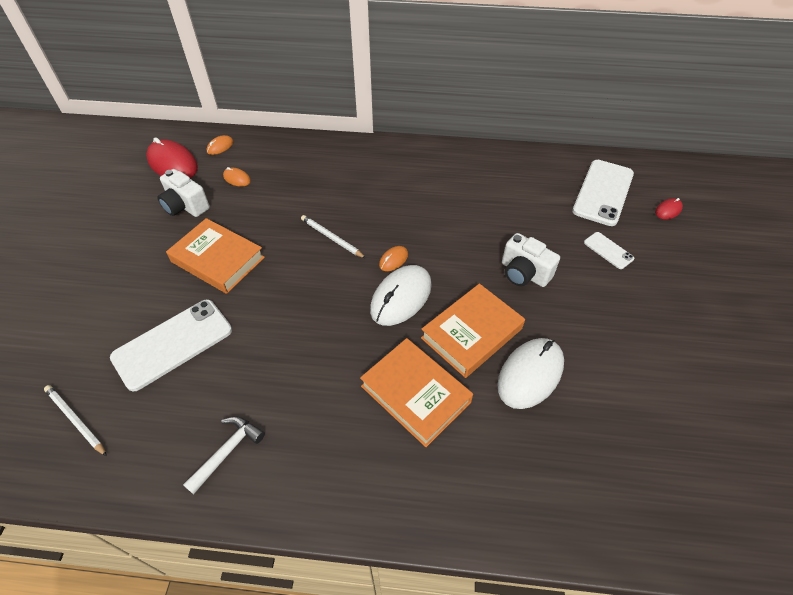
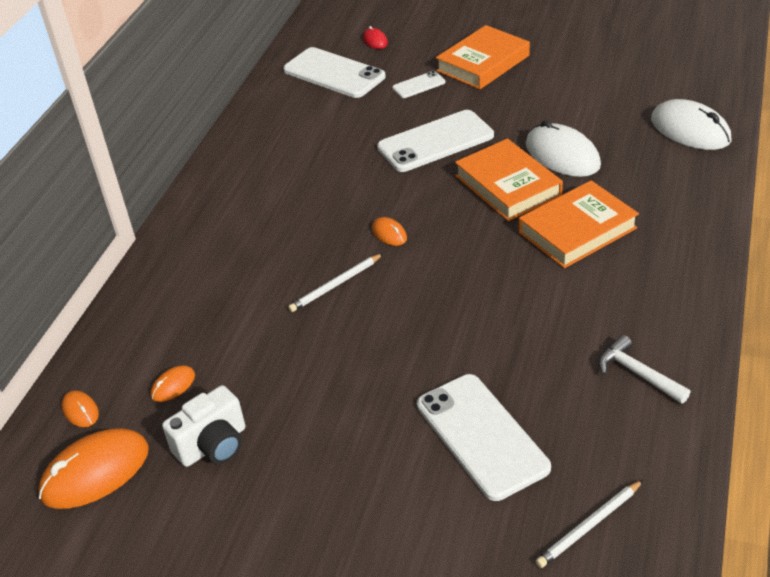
camera: 75 degrees left, 10 degrees down
(173, 163) = (95, 472): red mouse -> orange mouse
(218, 259) = (341, 398): orange book -> orange book (483, 63)
(401, 297) = (448, 231): white mouse -> white mouse (690, 130)
(524, 273) = (435, 142): white camera -> white phone

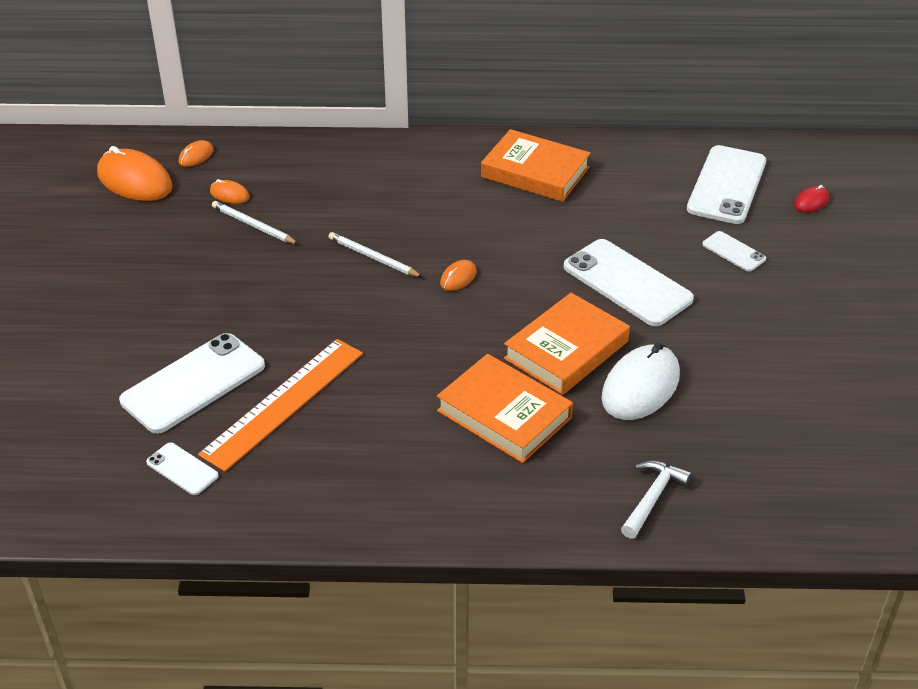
camera: 70 degrees right, 0 degrees up
(213, 445) = (167, 231): white camera -> none
(483, 63) = (806, 295): orange book -> orange book (535, 172)
(528, 368) = (283, 402): none -> orange ruler
(589, 526) = (95, 465): white pencil -> white pencil (253, 225)
(607, 452) = (182, 469): none -> white phone
(637, 373) = (288, 482): white hammer -> white hammer (652, 498)
(690, 130) = (741, 498): white mouse -> none

